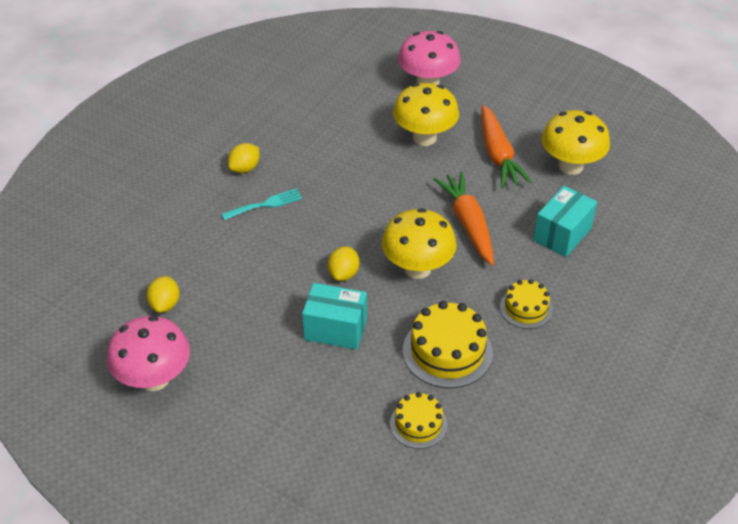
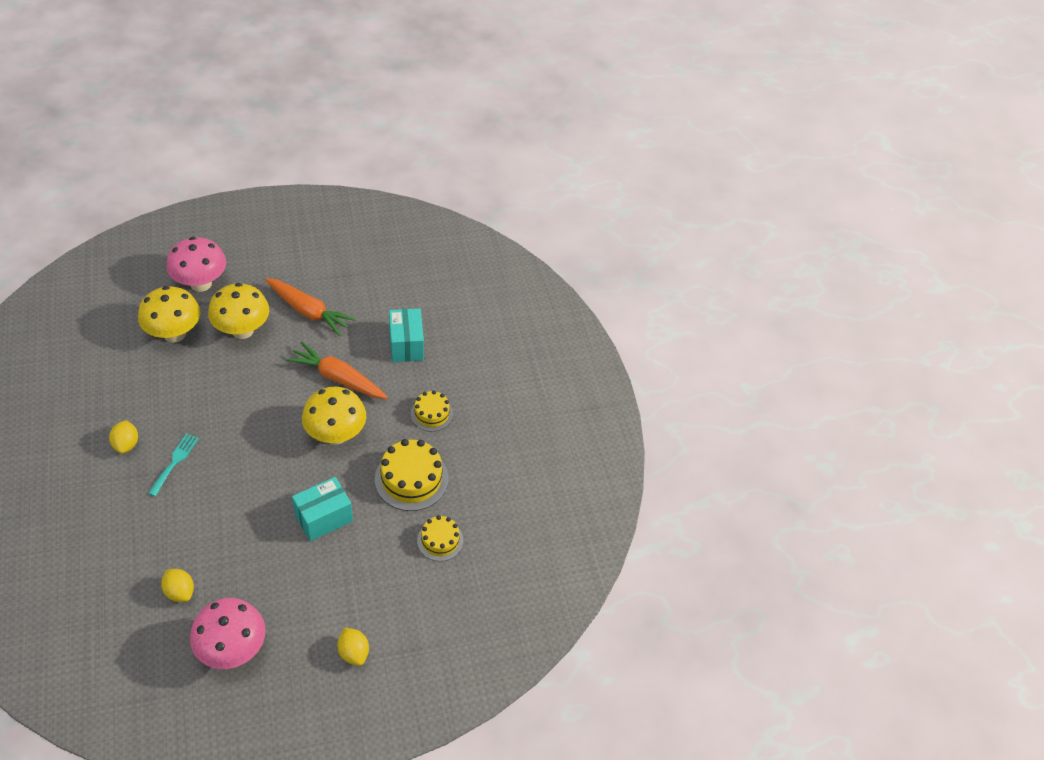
camera: 50 degrees left, 5 degrees up
(343, 274) = (289, 474): yellow lemon -> yellow lemon (353, 652)
(570, 166) = (365, 289): yellow mushroom -> yellow mushroom (174, 334)

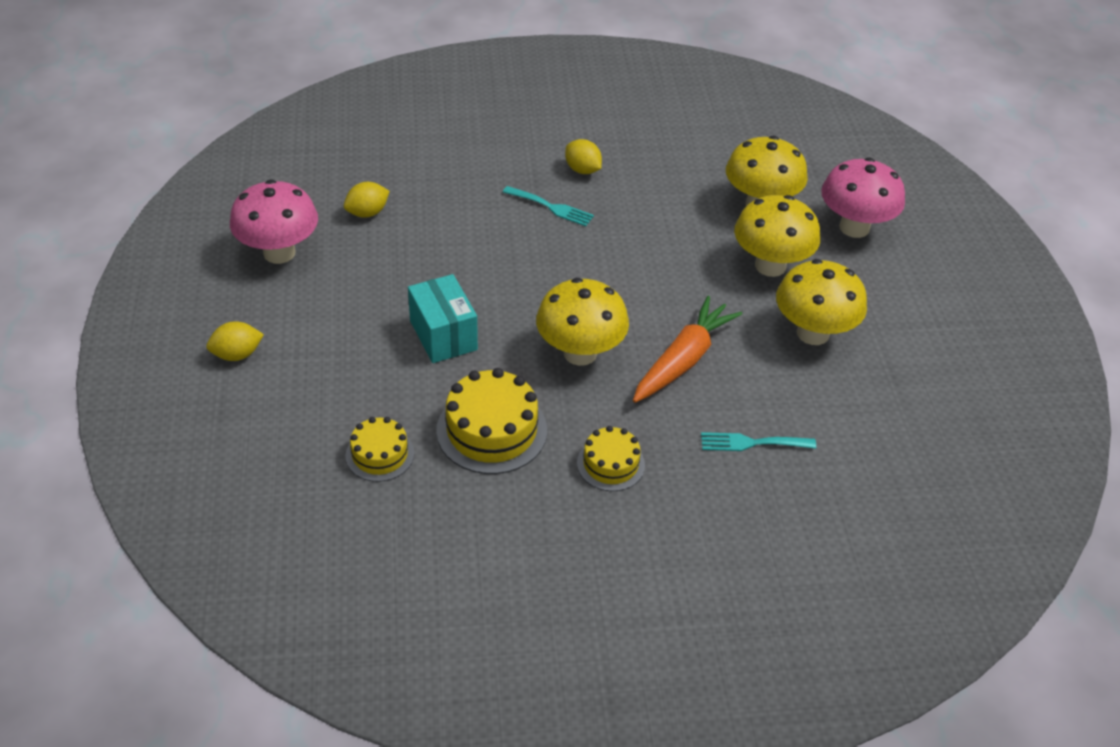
camera: 100 degrees right, 5 degrees down
(126, 444) = (582, 170): yellow lemon -> yellow lemon turned 45 degrees clockwise
(308, 311) = (813, 333): orange carrot -> yellow mushroom
(406, 345) = (751, 443): turquoise box -> turquoise fork

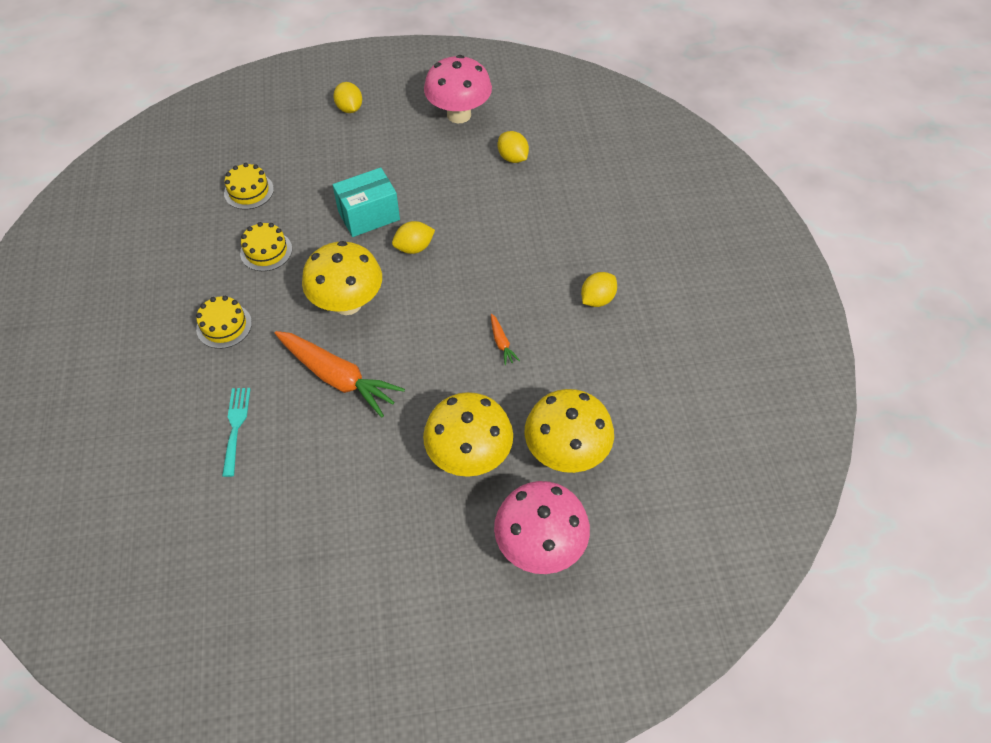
camera: 90 degrees right, 10 degrees up
(492, 430) = (266, 251): yellow cake -> yellow cake, size x0.60
(500, 297) = (414, 248): none -> yellow lemon
(551, 207) = (537, 278): turquoise fork -> none
(636, 237) = (501, 343): none -> orange carrot
(813, 333) = (372, 488): yellow mushroom -> none

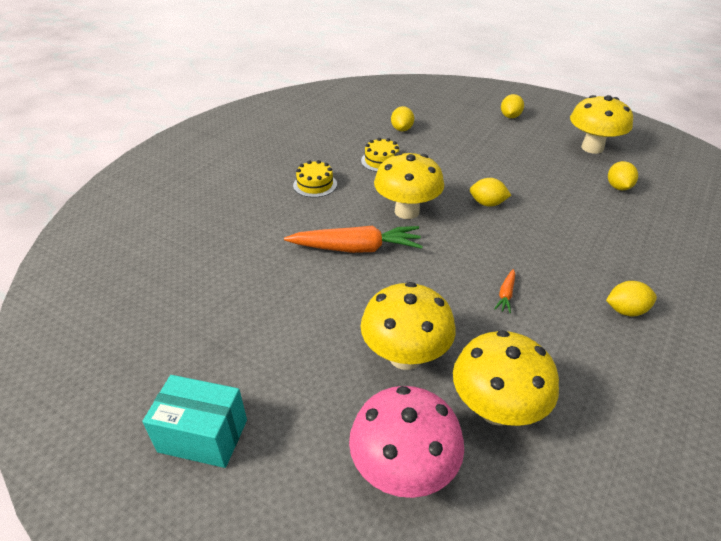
camera: 40 degrees right, 15 degrees down
(236, 426) = (262, 239): turquoise fork -> none
(249, 191) = (402, 129): yellow cake -> yellow lemon
(337, 377) = (356, 248): orange carrot -> orange carrot turned 75 degrees counterclockwise
(369, 216) = (470, 173): turquoise box -> turquoise box (203, 436)
(459, 115) = (592, 148): pink mushroom -> yellow mushroom

